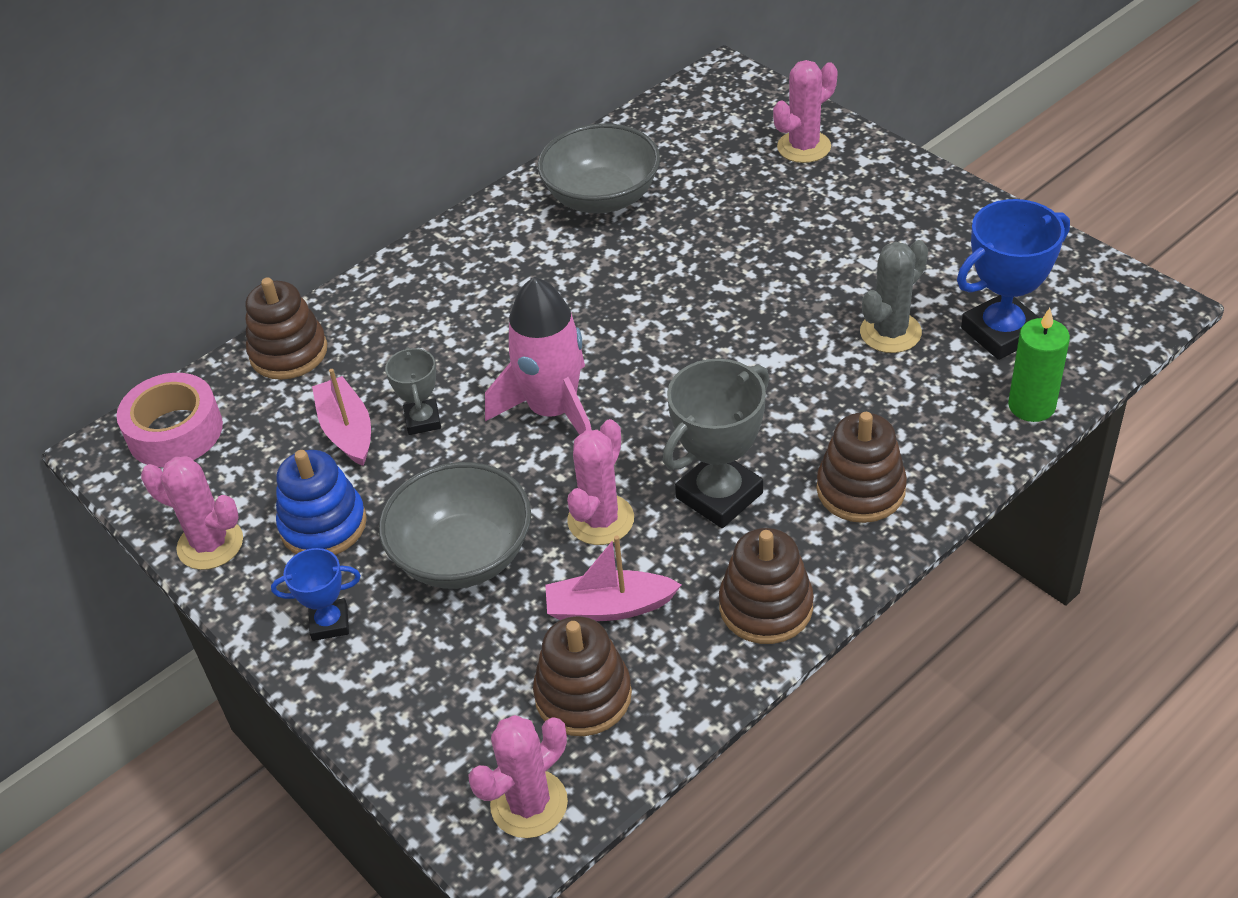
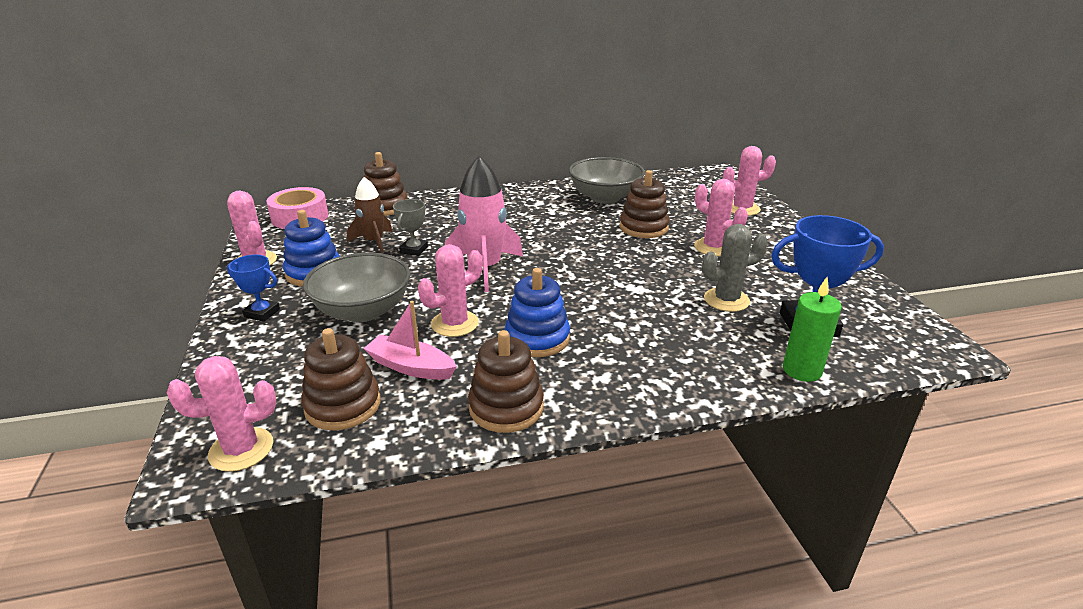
camera: 25 degrees right, 15 degrees down
(347, 430) = (373, 241): pink boat -> brown rocket
(719, 495) = (537, 338): grey trophy -> blue stacking toy
(817, 243) = (713, 247): none -> pink cactus
(860, 489) = (633, 370): brown stacking toy -> brown stacking toy (643, 227)

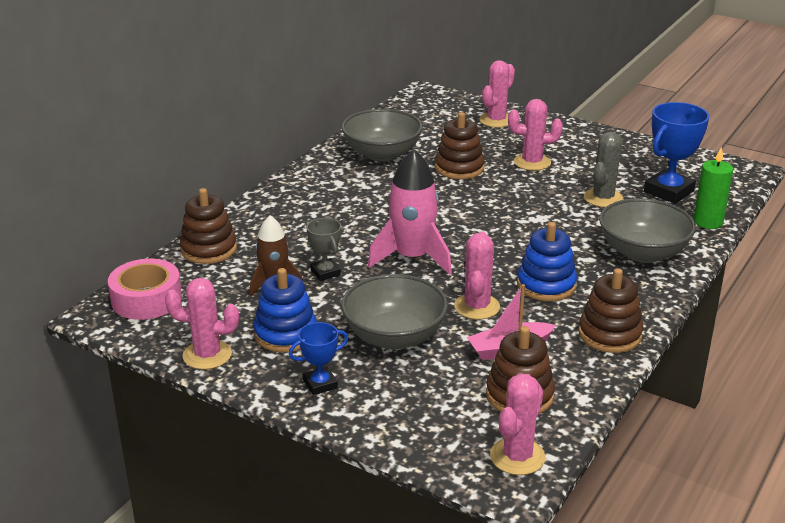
camera: 45 degrees left, 0 degrees up
(676, 360) = (643, 253): none -> grey bowl

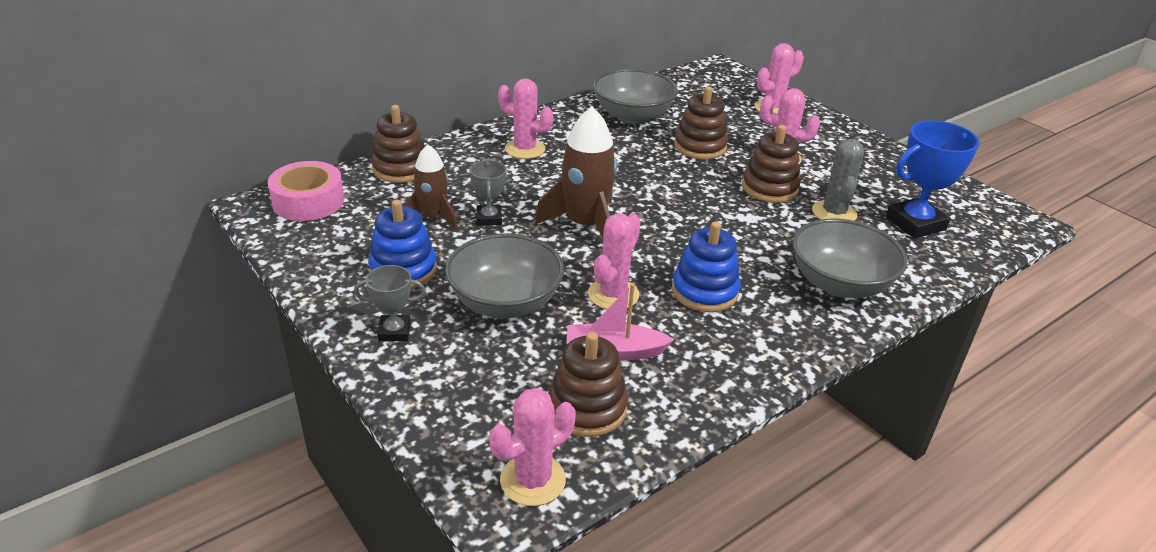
camera: 20 degrees right, 5 degrees up
(207, 355) = (315, 270): pink cactus -> pink cactus (525, 149)
(320, 384) = (394, 332): blue trophy -> grey trophy
(412, 258) = (585, 225): pink rocket -> brown rocket
(603, 198) = (834, 213): grey cactus -> grey cactus turned 45 degrees counterclockwise
(609, 334) = (738, 367): brown stacking toy -> brown stacking toy (769, 188)
(708, 222) = (941, 268): green candle -> none

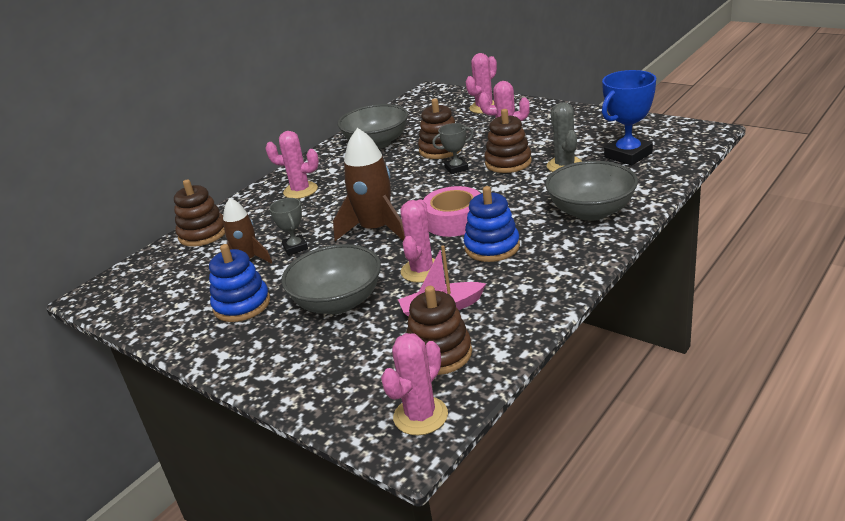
camera: 10 degrees left, 5 degrees down
(308, 201) = (135, 280): pink tape -> pink tape (454, 220)
(394, 332) = (256, 350): grey trophy -> grey trophy (456, 168)

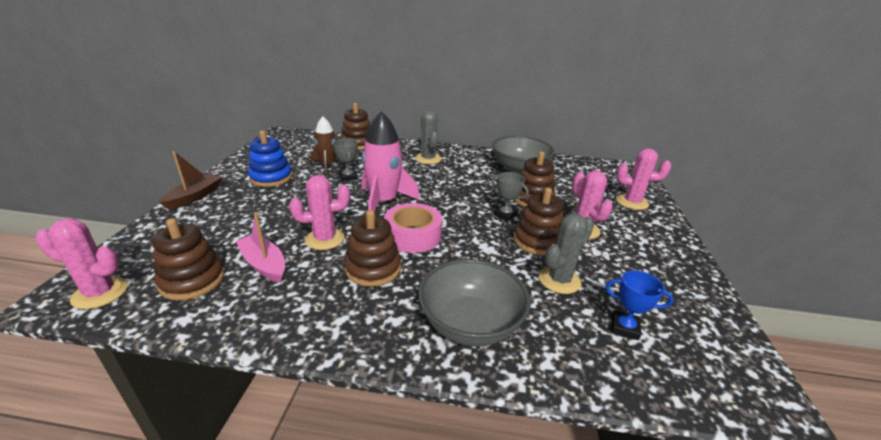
camera: 55 degrees right, 0 degrees up
(240, 366) = (195, 197): none -> brown boat
(295, 248) = (348, 177): grey trophy -> grey trophy turned 60 degrees counterclockwise
(300, 190) = (428, 159): pink cactus -> grey cactus
(338, 302) = (274, 212): grey bowl -> none
(376, 230) = (383, 202): brown rocket -> pink rocket
(492, 247) = (373, 268): blue stacking toy -> brown stacking toy
(628, 155) = (624, 328): blue trophy -> blue trophy, size x0.56

